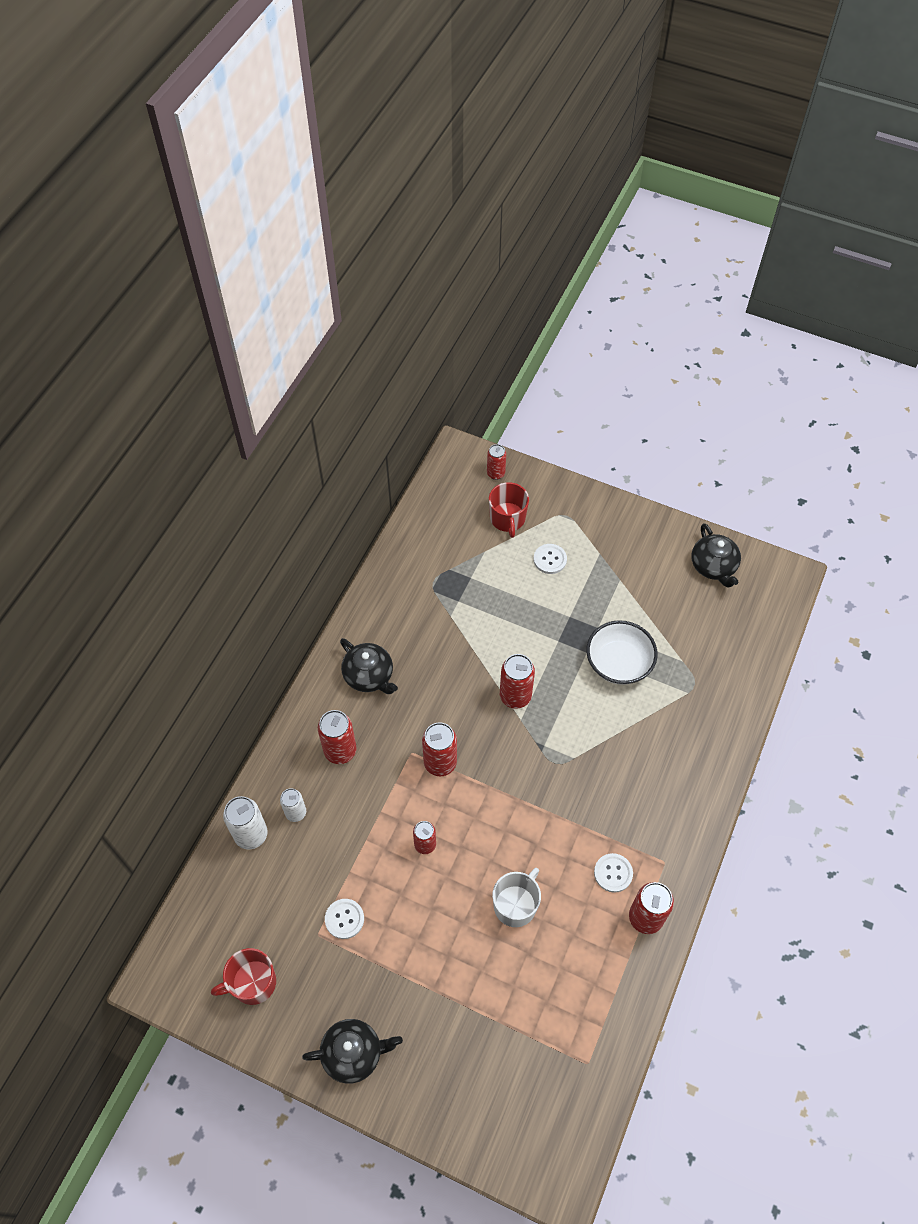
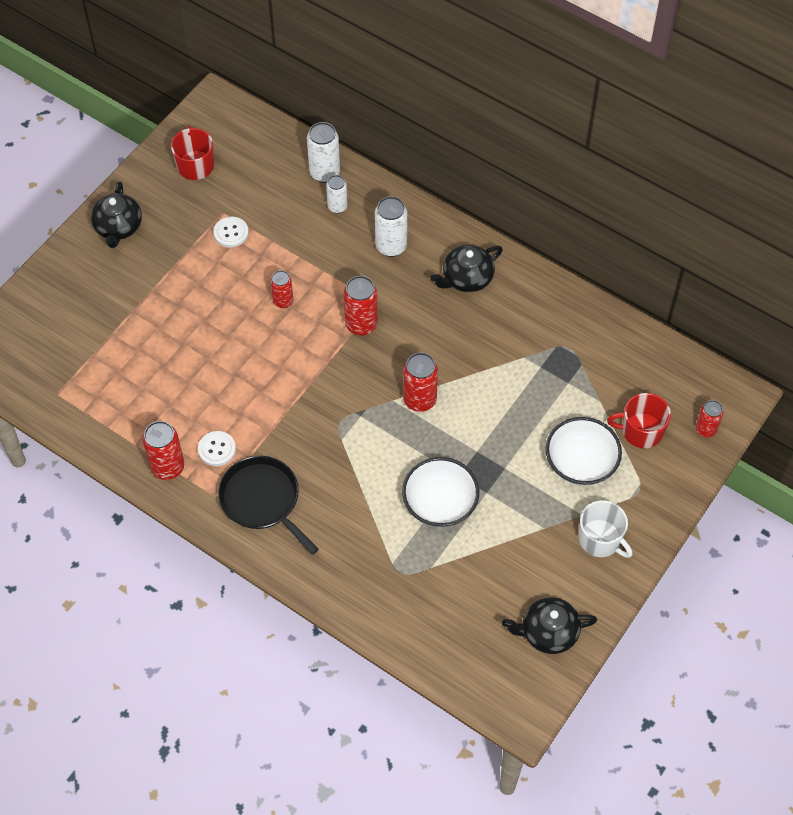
camera: 100 degrees right, 0 degrees up
(340, 751) = (391, 246): red can -> white can
(515, 905) = (208, 363): white mug -> white mug (600, 539)
(550, 559) = (581, 463): white button -> white bowl
(657, 817) = (262, 500): none -> black pan

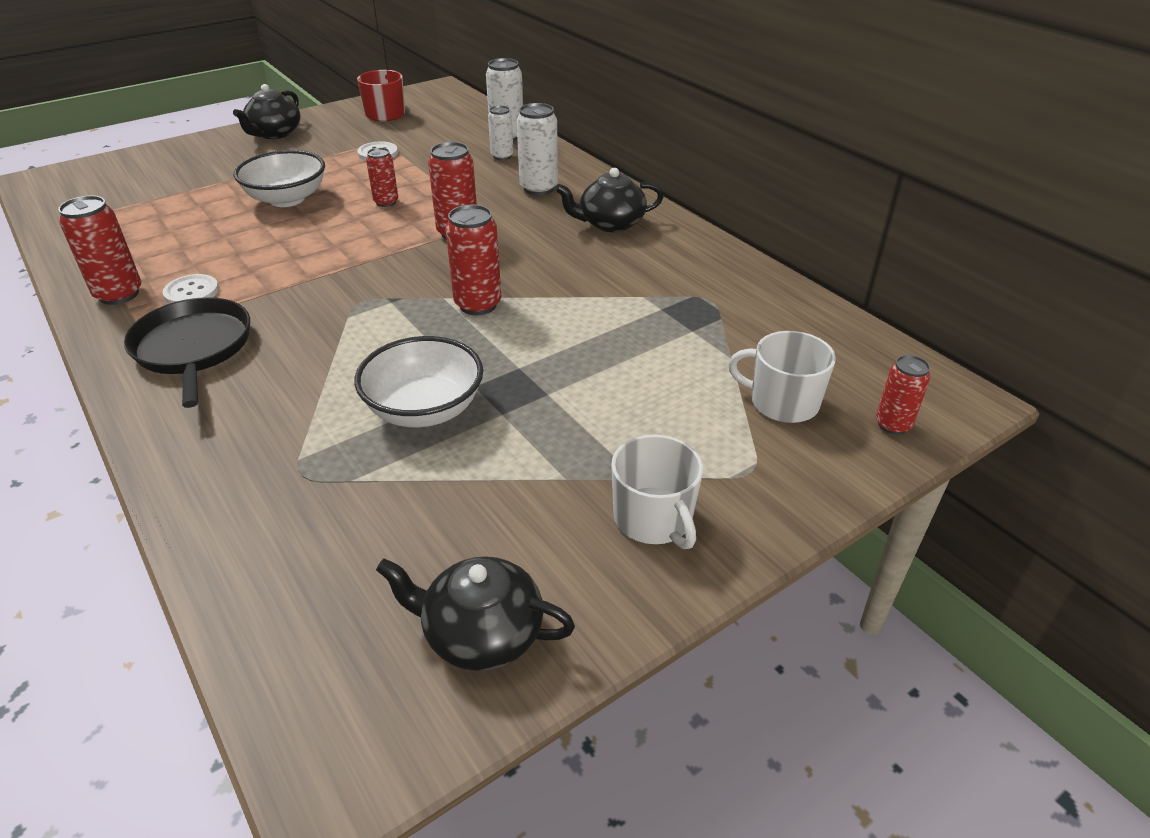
camera: 20 degrees right, 20 degrees down
(581, 463) = (668, 416): white bowl -> white bowl (287, 199)
(641, 431) = (782, 402): red mug -> white mug

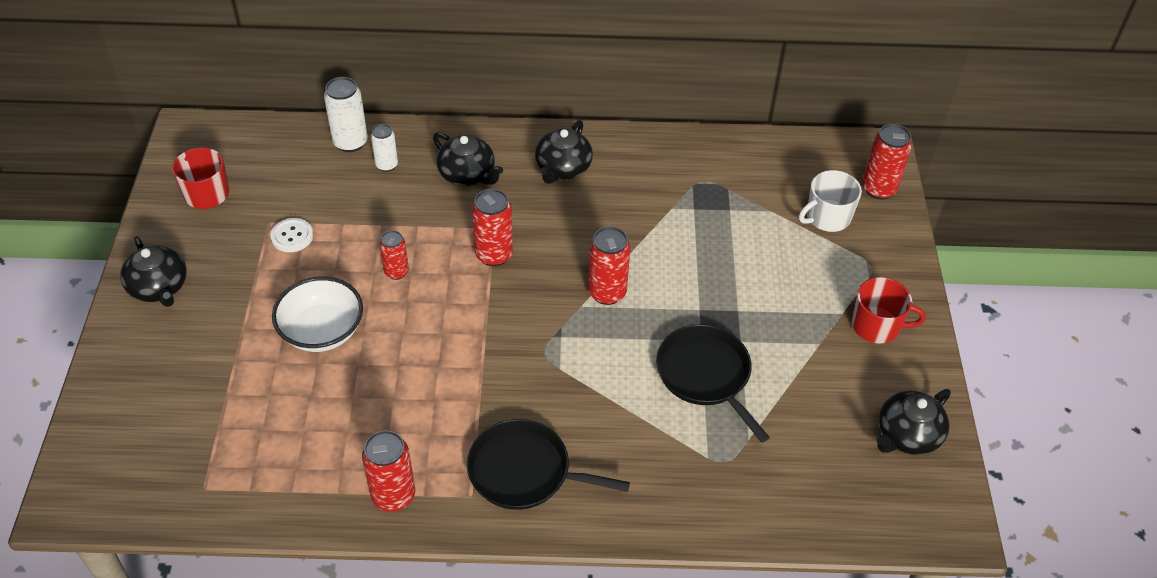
camera: 55 degrees left, 10 degrees up
(191, 292) = (435, 447): white button -> none
(424, 409) = (705, 375): white bowl -> black pan
(538, 188) = (468, 174): white can -> black teapot
(653, 519) = (877, 326): white mug -> red mug
(892, 425) = (878, 189): red can -> red can, size x1.57

